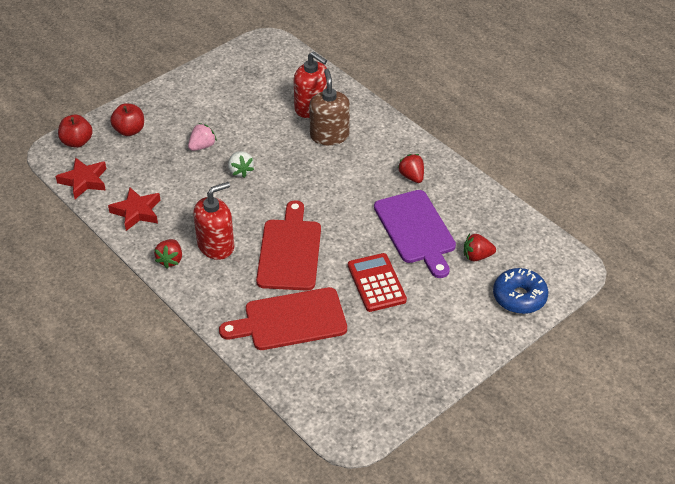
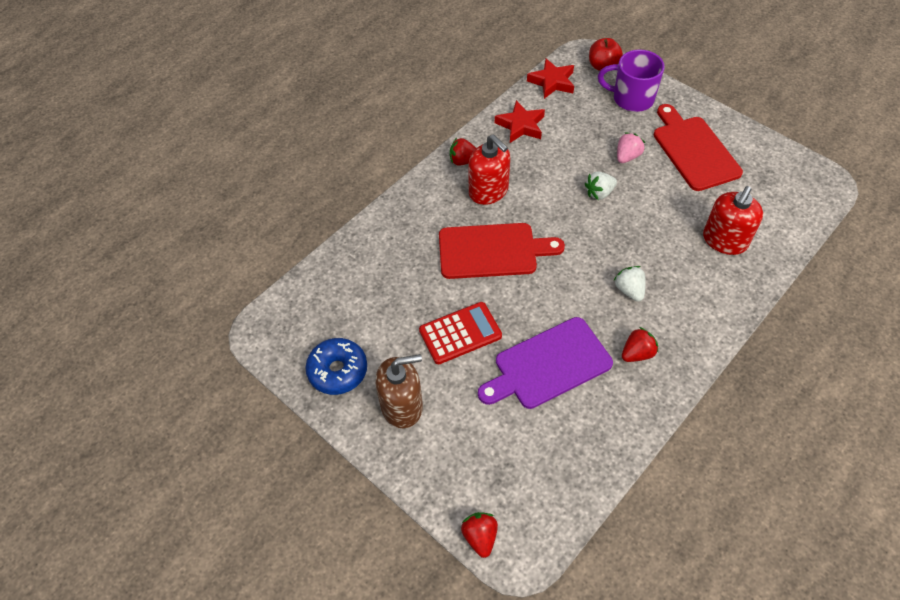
camera: 85 degrees right, 10 degrees up
(129, 130) = (631, 98): red apple -> purple mug
(202, 146) = (627, 156): pink strawberry -> pink strawberry turned 90 degrees counterclockwise
(290, 320) = (400, 264): red cutting board -> red cutting board (694, 150)
(329, 135) = (682, 263): brown soap dispenser -> brown soap dispenser (402, 406)
(350, 170) = (629, 290): none -> white strawberry
(477, 256) = (519, 433): red strawberry -> red strawberry (480, 537)
(519, 297) = (460, 484): blue donut -> blue donut (338, 371)

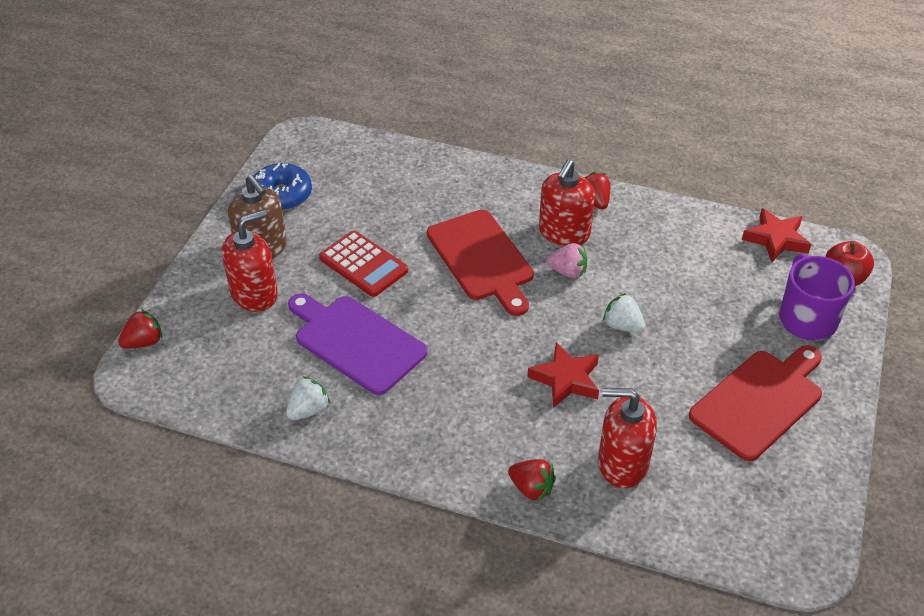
camera: 65 degrees right, 10 degrees down
(458, 427) = (254, 294): none -> red soap dispenser
(520, 125) = (682, 231): red star -> red star (566, 379)
(627, 156) = (700, 337): pink strawberry -> pink strawberry (568, 272)
(629, 290) = (491, 386): white strawberry -> white strawberry (308, 410)
(637, 353) = (406, 413): red strawberry -> red strawberry (531, 488)

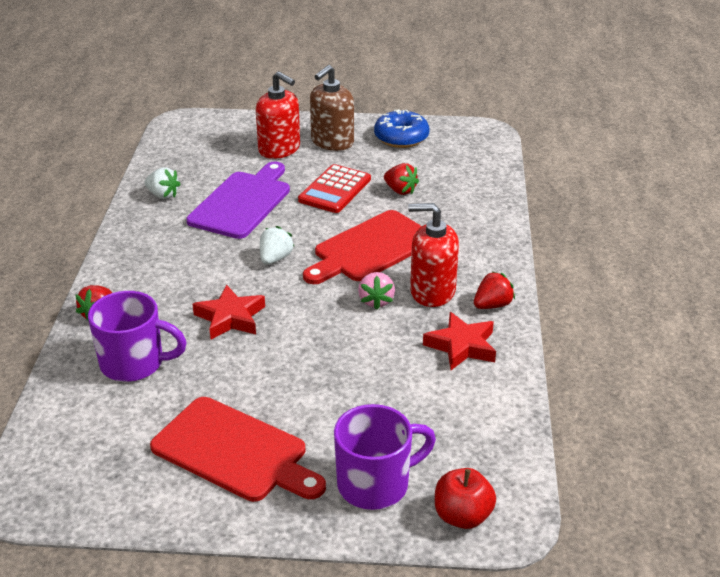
camera: 75 degrees right, 10 degrees down
(144, 342) = (213, 118): red strawberry -> red strawberry (400, 190)
(622, 326) = (313, 344): white strawberry -> white strawberry (275, 258)
(622, 463) = (134, 363): red soap dispenser -> purple mug
(776, 239) = (504, 450): red star -> red star (461, 346)

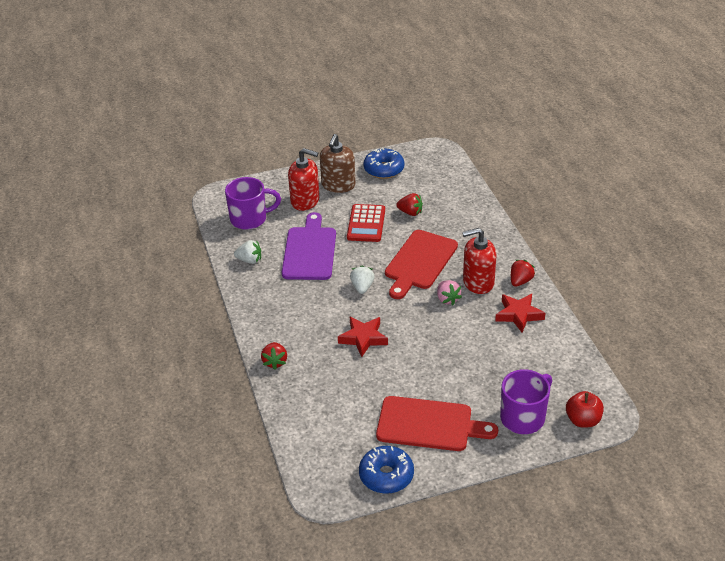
camera: 20 degrees left, 5 degrees up
(125, 501) = (386, 475): none -> blue donut
(134, 363) = (325, 388): purple mug -> purple mug (250, 219)

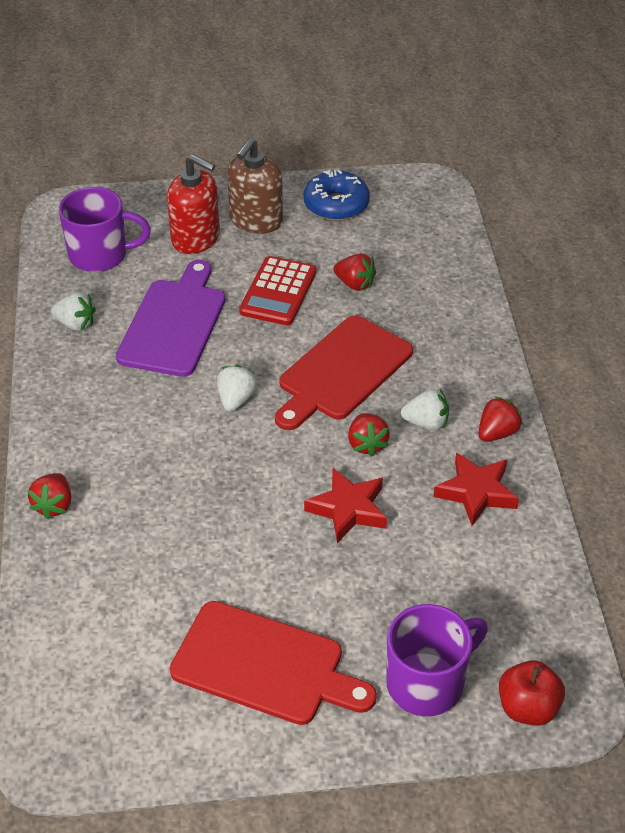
camera: 10 degrees right, 5 degrees up
(363, 338) = (208, 489): red star -> red star (348, 509)
(386, 475) = (163, 746): blue donut -> none
(447, 299) = (367, 444): pink strawberry -> red strawberry
(478, 282) = (426, 423): red soap dispenser -> white strawberry

